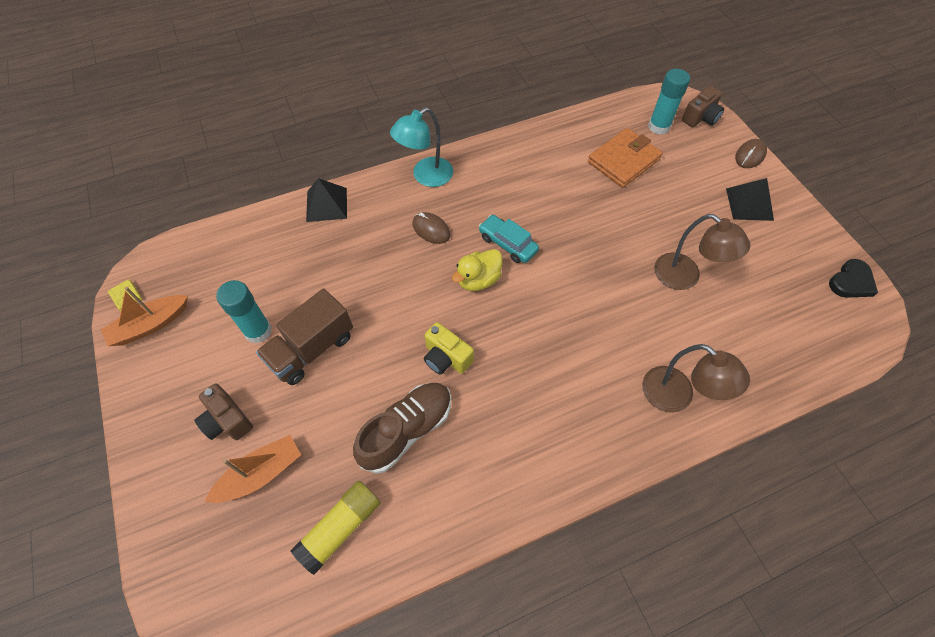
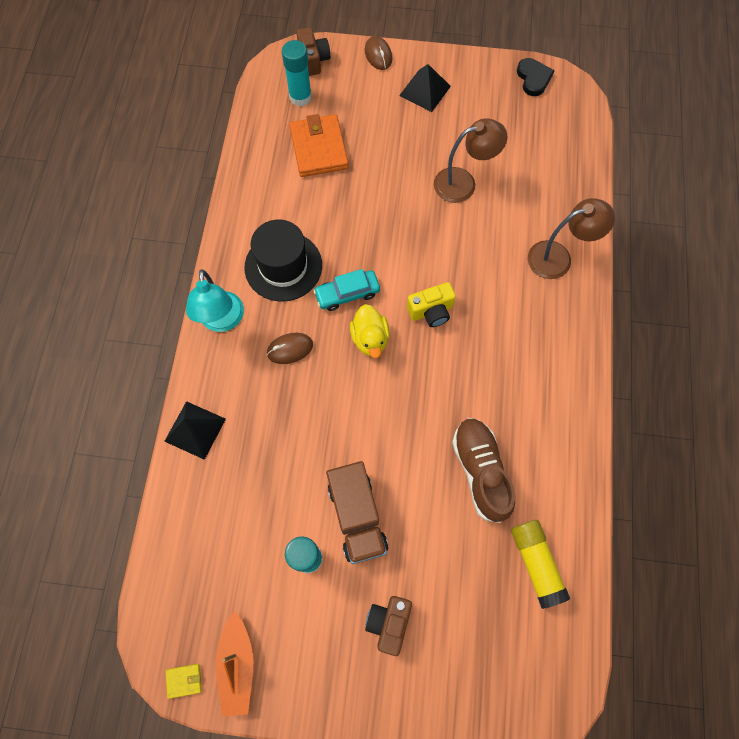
camera: 60 degrees left, 10 degrees up
(227, 420) = (388, 623): brown camera -> brown camera turned 120 degrees clockwise
(261, 474) = (456, 611): orange boat -> none
(446, 358) = (431, 406): yellow camera -> yellow camera (431, 311)
(500, 190) = (283, 266): none -> black hat

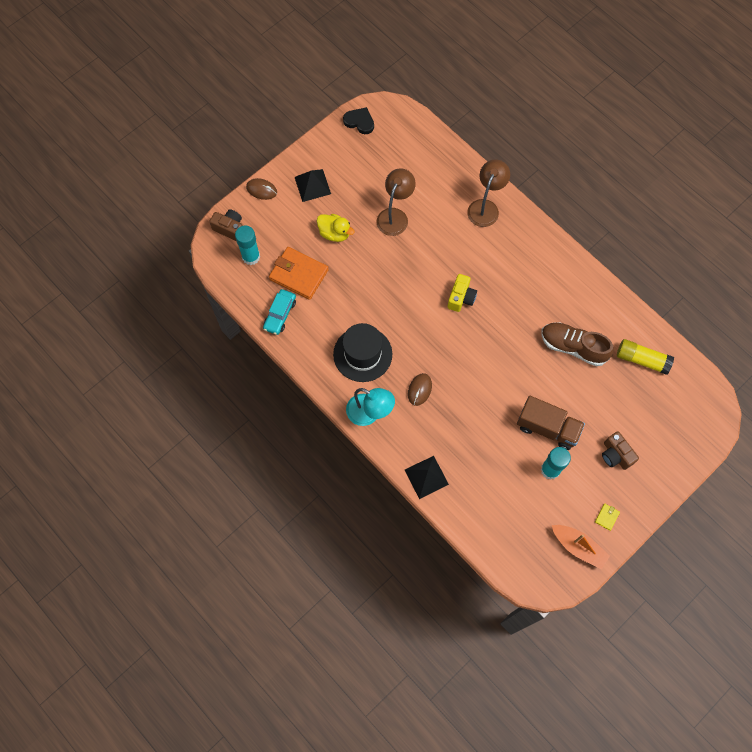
camera: 50 degrees left, 0 degrees up
(184, 680) = (565, 580): yellow wallet -> yellow wallet (607, 517)
(347, 293) = (411, 333): turquoise car -> turquoise car (280, 314)
(370, 338) = (450, 342): yellow duck -> yellow duck (334, 233)

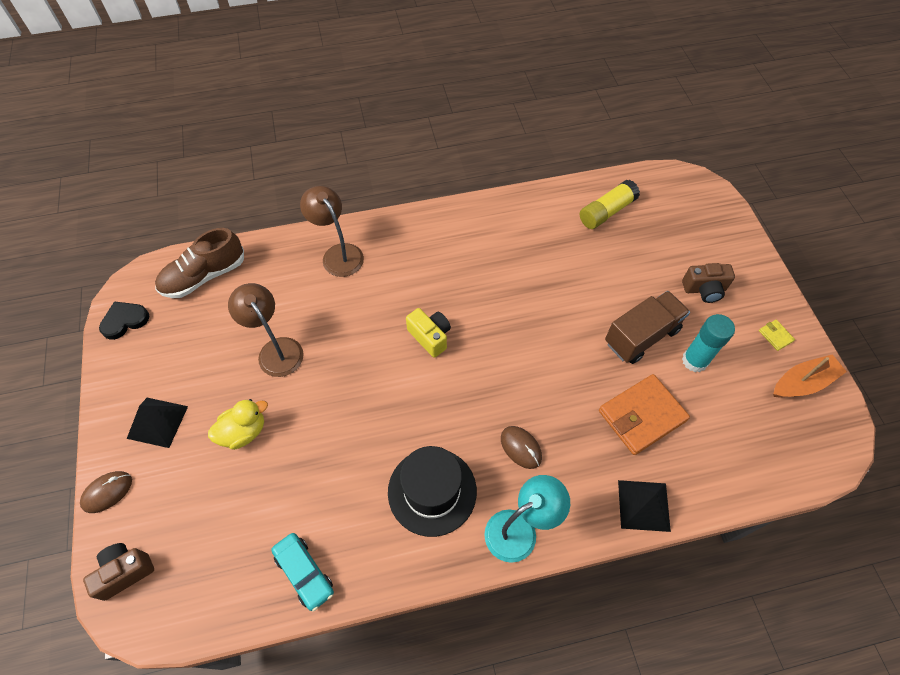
camera: 60 degrees left, 10 degrees down
(251, 257) = (190, 565): turquoise glue stick -> none
(299, 274) = (265, 512): orange wallet -> orange wallet (642, 416)
(573, 347) = (558, 262): brown shoe -> brown shoe (204, 276)

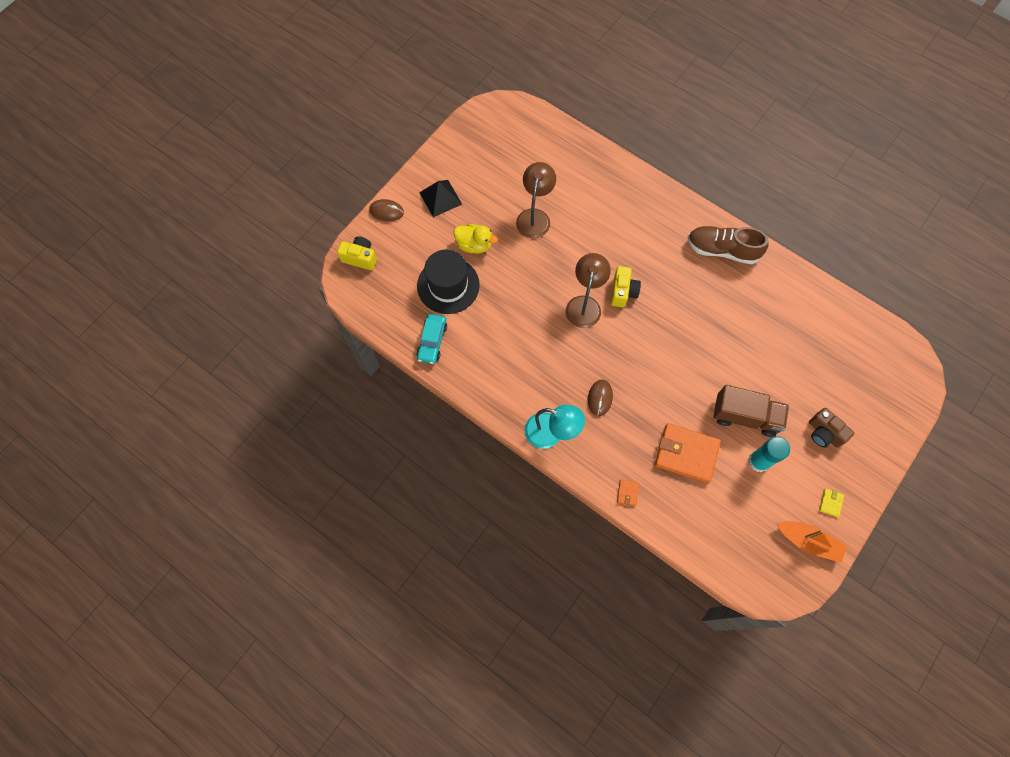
camera: 50 degrees right, 10 degrees up
(125, 321) = (477, 125): black heart -> none
(125, 572) = (360, 258): brown camera -> yellow camera
(204, 276) = (541, 136): brown shoe -> brown shoe (722, 250)
(338, 254) = (628, 193): brown lamp -> brown lamp (585, 304)
(432, 491) = (530, 369): black hat -> black hat (448, 285)
(606, 212) = (827, 326): yellow glue stick -> none
(644, 505) = (627, 493): black pyramid -> orange wallet

